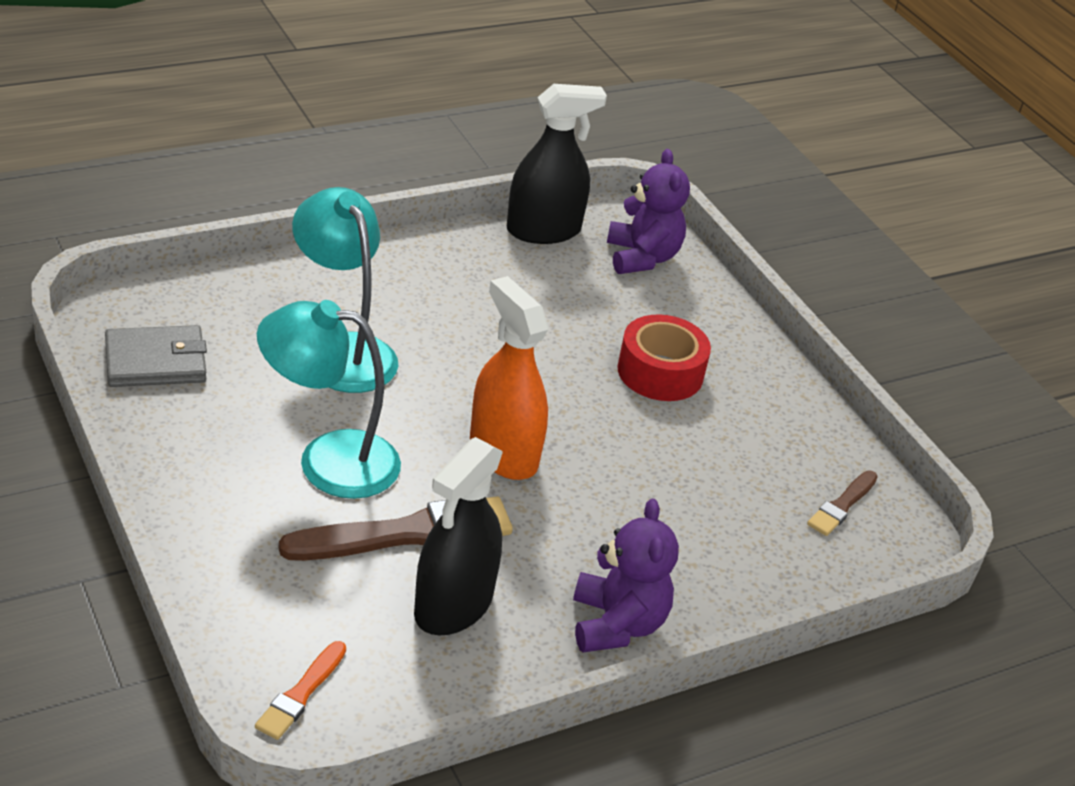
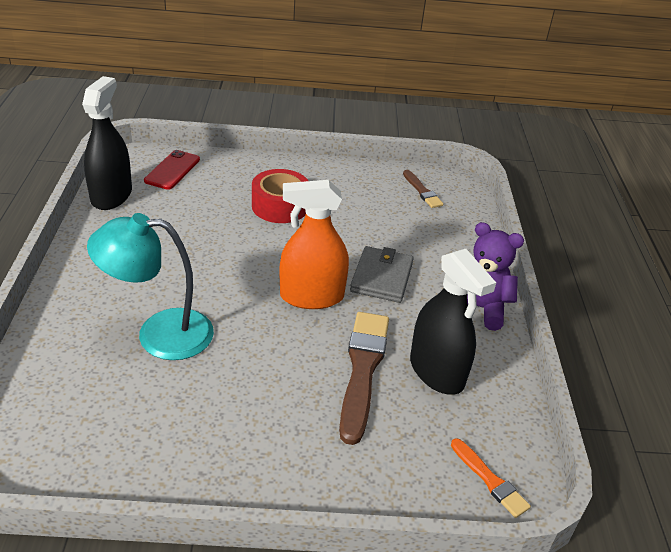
camera: 60 degrees left, 0 degrees up
(156, 361) = (90, 448): grey wallet -> grey wallet (382, 277)
(328, 461) = (270, 384): turquoise lamp -> none
(642, 257) = (172, 170): purple teddy bear -> red phone

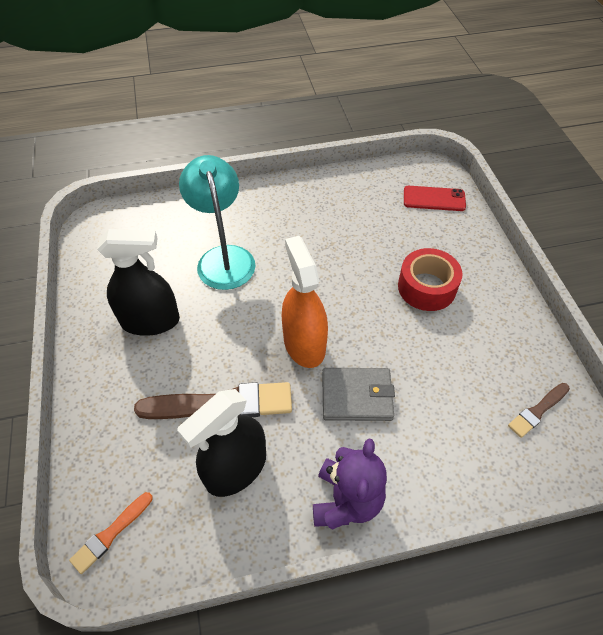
camera: 80 degrees right, 15 degrees up
(111, 196) = (374, 176): black spray bottle -> black spray bottle (150, 321)

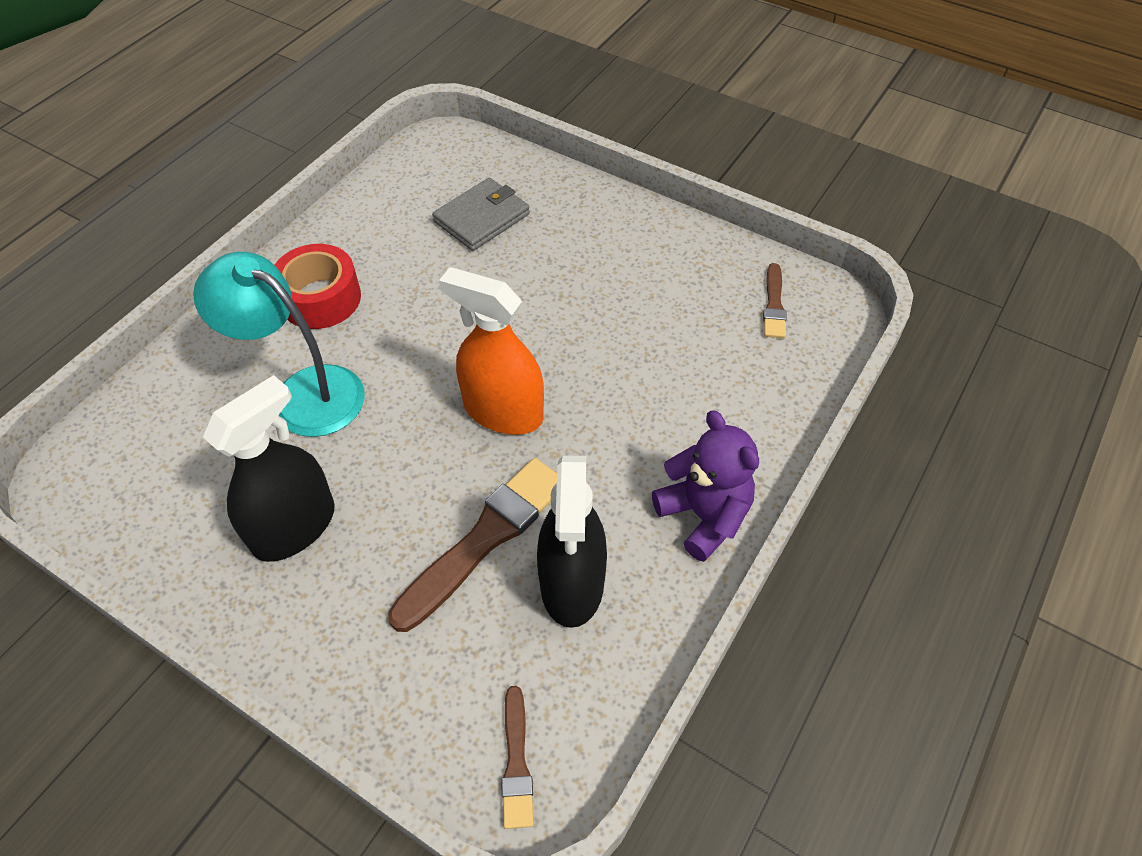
camera: 45 degrees left, 0 degrees up
(111, 533) = (516, 762): orange brush -> brown brush
(357, 396) = (611, 418): grey wallet -> grey wallet (482, 218)
(426, 287) = (564, 265): red tape -> red tape (320, 298)
(434, 199) = (475, 171): red phone -> none

